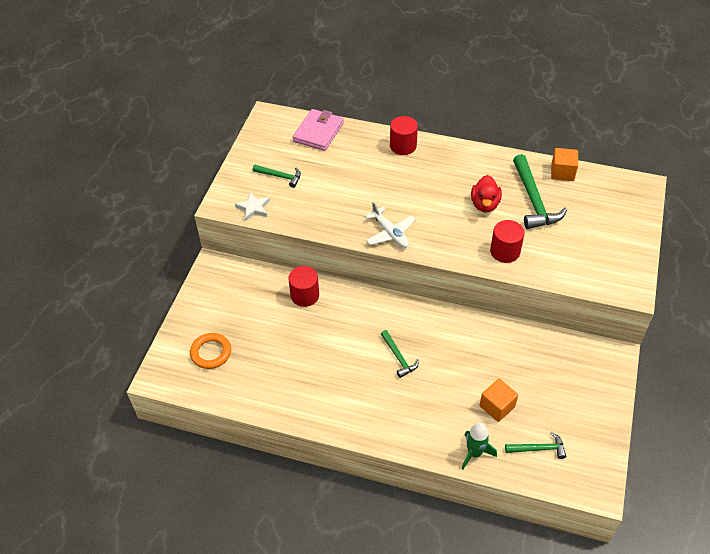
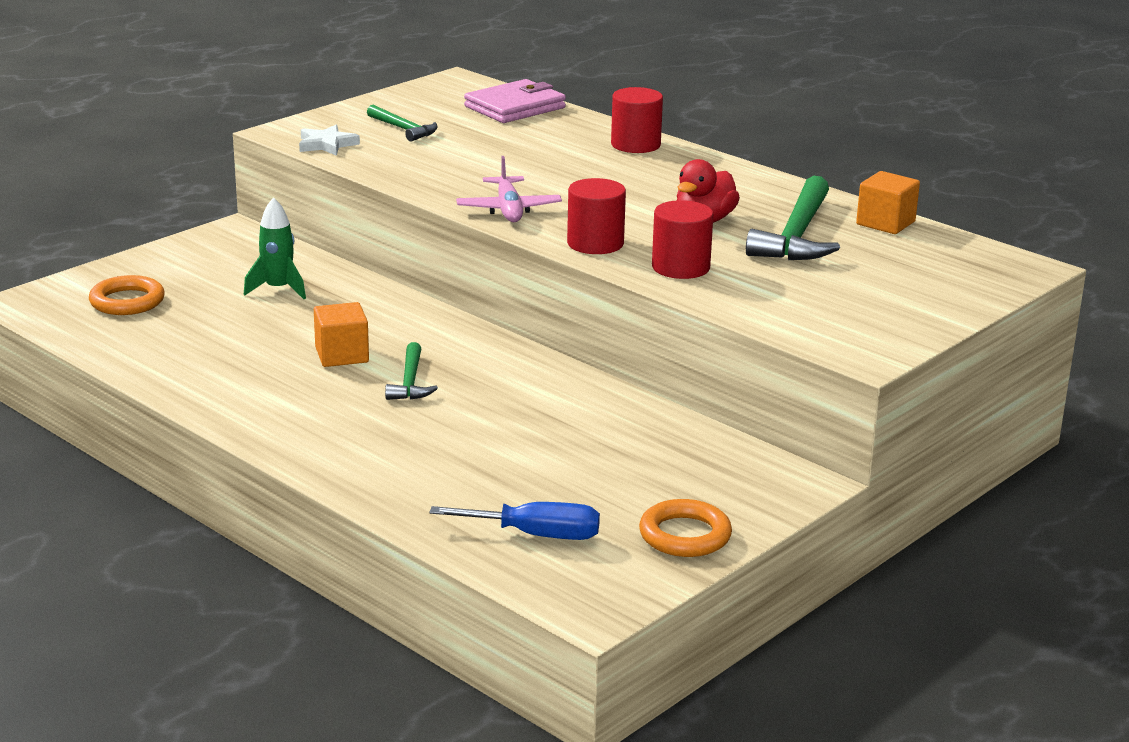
camera: 25 degrees right, 25 degrees down
(305, 295) = (335, 289): red cylinder -> red cylinder (595, 243)
(390, 233) = (508, 209): white plane -> pink plane
(474, 453) = (417, 506): green rocket -> green rocket (278, 289)
(497, 406) = (516, 473): orange cube -> orange cube (342, 355)
(538, 448) = (536, 535): green hammer -> blue screwdriver
(596, 417) = (685, 535): none -> orange ring

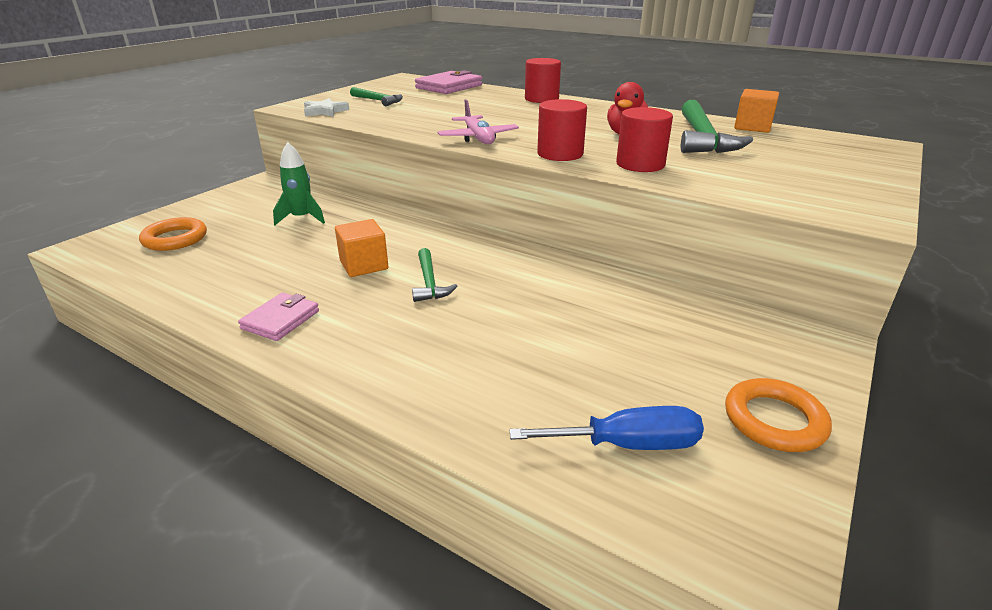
camera: 10 degrees left, 5 degrees up
(243, 402) = (281, 320): none -> pink wallet

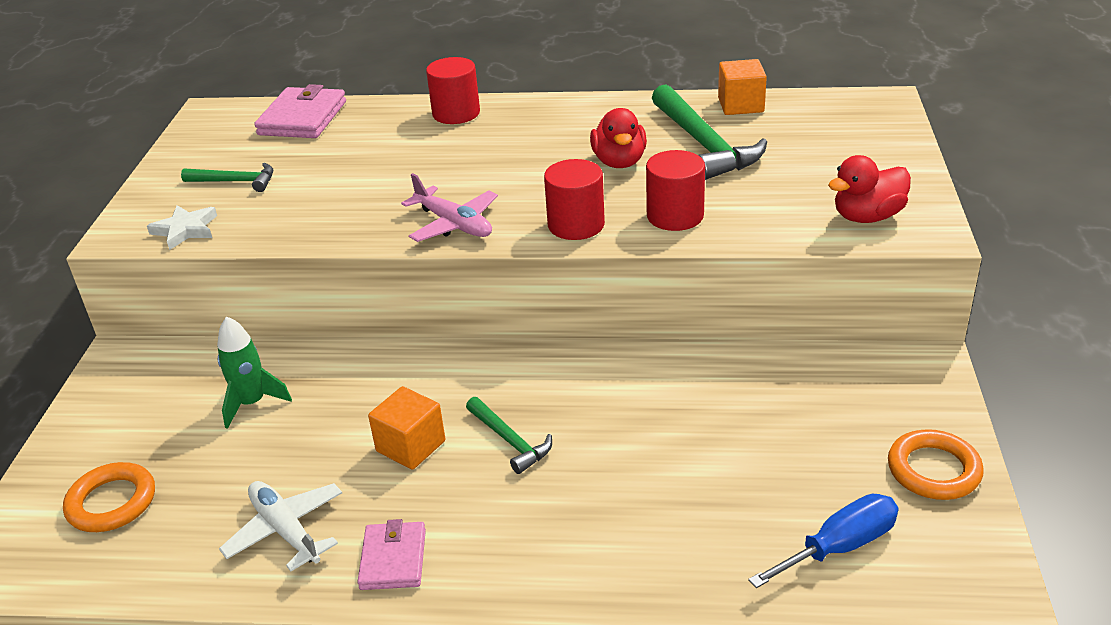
camera: 25 degrees left, 5 degrees up
(241, 282) = (286, 530): none -> white plane
(812, 197) = (867, 217): none -> red duck

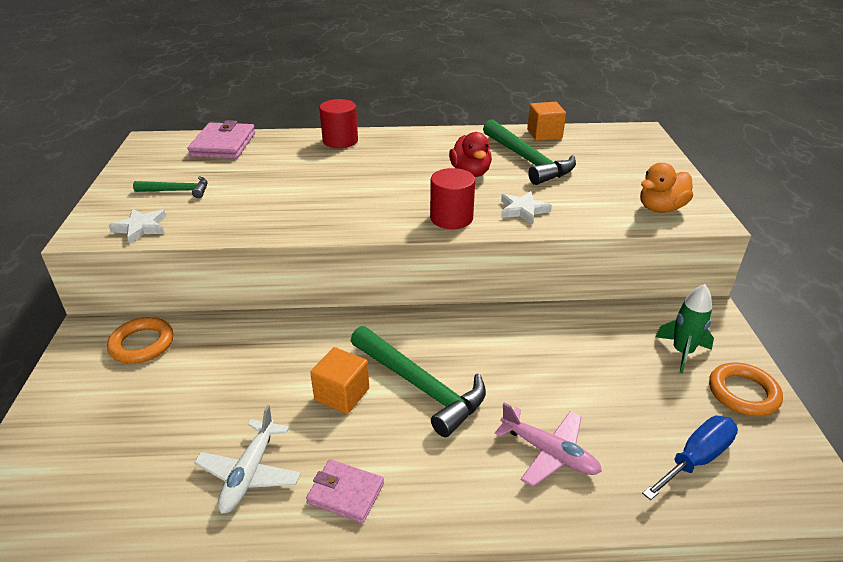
camera: 10 degrees left, 0 degrees up
(112, 502) = (92, 457): orange ring -> orange ring (142, 344)
(252, 403) = (205, 365): green rocket -> green rocket (682, 352)
(286, 530) = (249, 473): white plane -> white plane turned 120 degrees counterclockwise
(393, 559) = (346, 493): pink wallet -> pink wallet turned 60 degrees counterclockwise
(454, 224) = (358, 219): pink plane -> pink plane (549, 453)
(510, 441) = (420, 386): green hammer -> green hammer, size x1.82
(675, 216) = (523, 210): red cylinder -> white star
(867, 217) = (661, 208): red duck -> orange duck

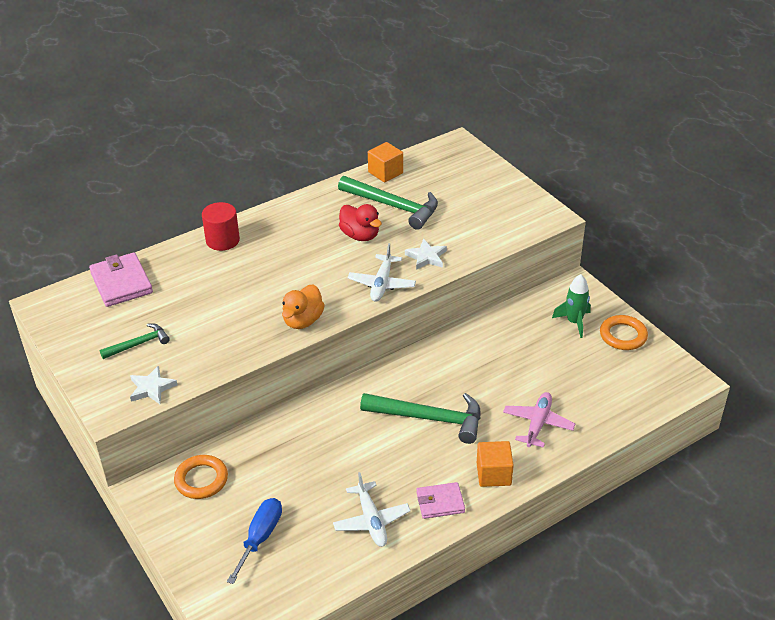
camera: 30 degrees left, 5 degrees up
(342, 394) = (383, 447): orange cube -> orange cube (493, 474)
(451, 218) = (382, 284): red cylinder -> white plane
(549, 453) = (538, 424): pink plane -> pink plane turned 75 degrees counterclockwise
(661, 208) = (517, 219): orange duck -> orange duck (303, 321)
(696, 459) = (618, 389): blue screwdriver -> blue screwdriver (260, 537)

